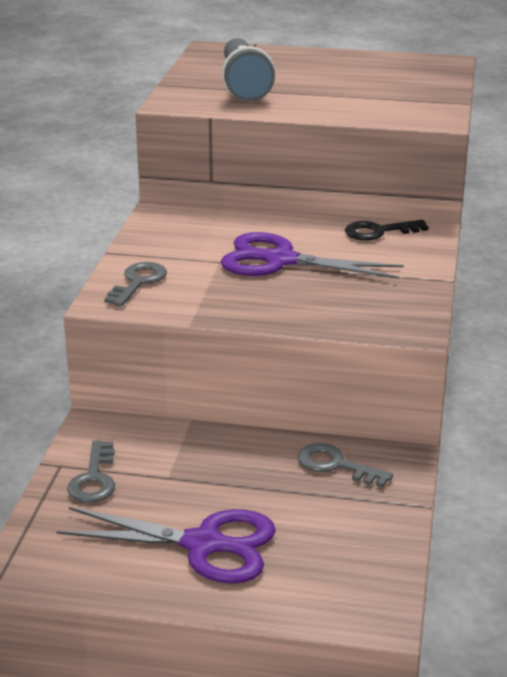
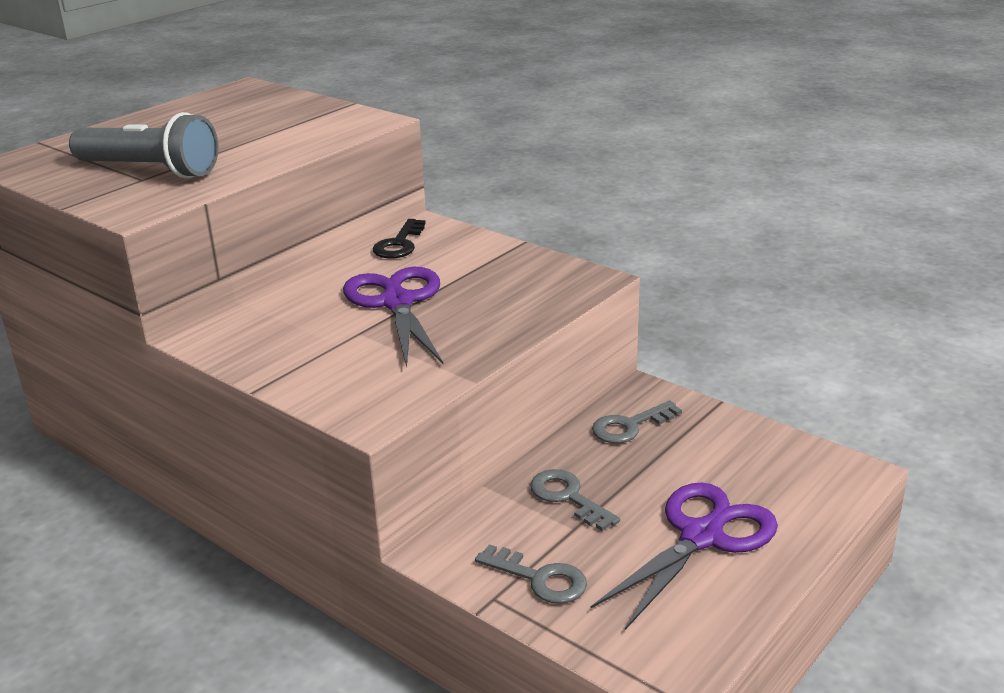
camera: 60 degrees left, 0 degrees up
(138, 282) = (350, 388): grey key -> grey key (568, 497)
(279, 260) = (397, 302): purple scissors -> purple scissors turned 120 degrees clockwise

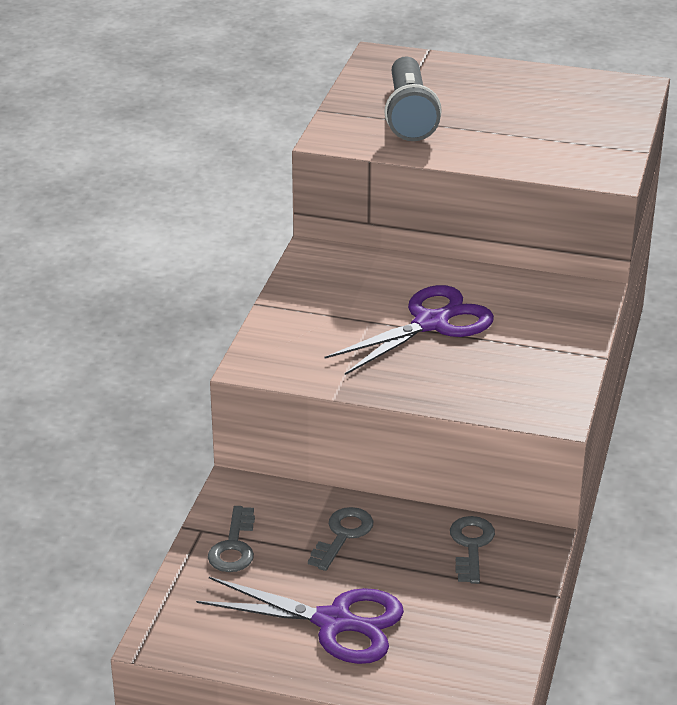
camera: 65 degrees right, 5 degrees up
(399, 244) = (540, 290): black key -> none
(630, 426) = (471, 546): grey key -> grey key turned 60 degrees clockwise

